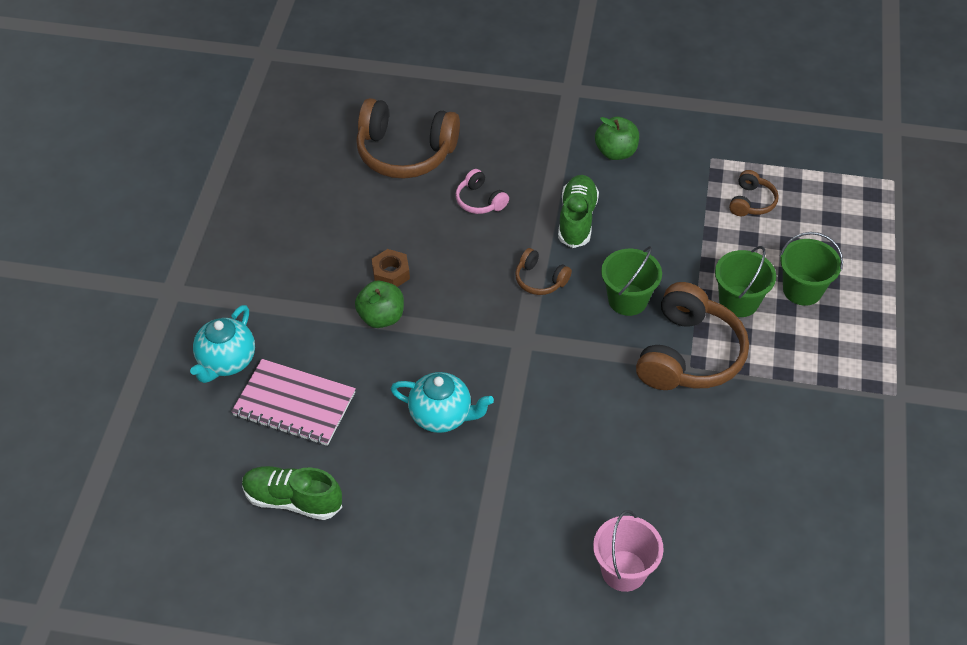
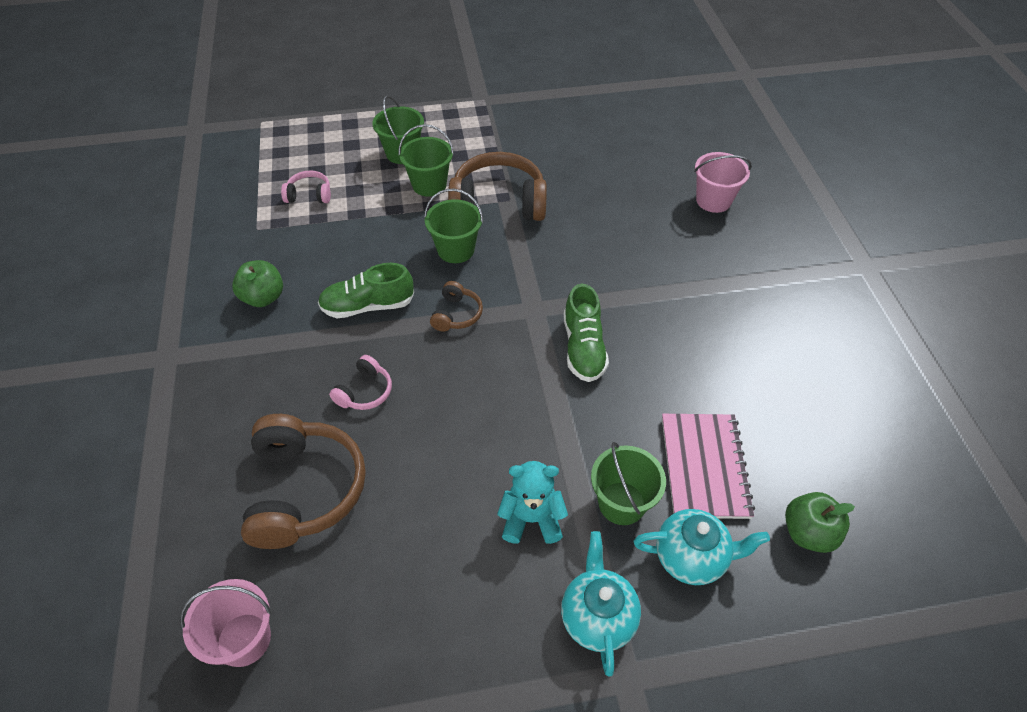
camera: 110 degrees left, 0 degrees up
(292, 500) = (803, 426): green shoe -> green shoe (583, 348)
(293, 335) = (621, 503): none -> green bucket
(310, 110) = (244, 639): none -> pink bucket
(311, 274) = (531, 519): none -> turquoise teddy bear
(381, 317) = (559, 429): green apple -> green apple (808, 533)
(391, 273) = (498, 440): brown nut -> none
(442, 416) = (647, 343): turquoise teapot -> turquoise teapot (597, 617)
(751, 202) = (309, 195): brown headphones -> pink headphones

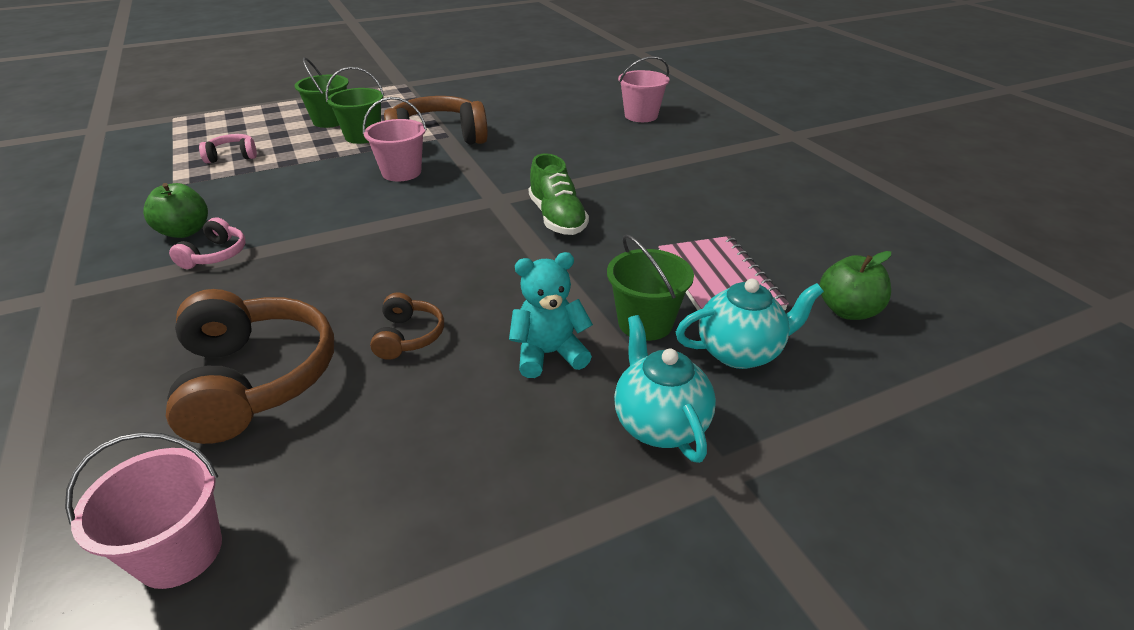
camera: 15 degrees left, 15 degrees down
(364, 391) = (320, 284): pink headphones -> pink headphones (215, 255)
(367, 306) = (312, 221): green shoe -> none
(455, 250) = (401, 172): green bucket -> pink bucket
(456, 314) = (414, 214): brown headphones -> brown headphones (408, 336)

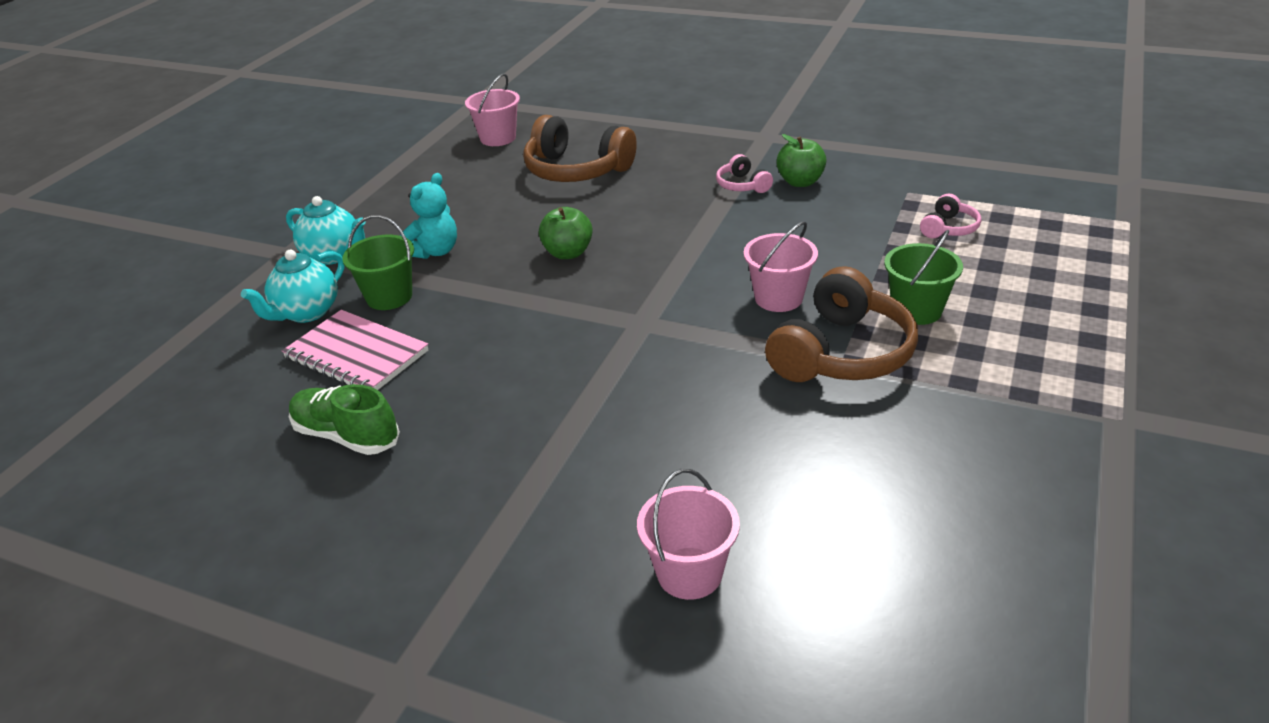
camera: 140 degrees right, 0 degrees up
(330, 121) = (1001, 306): green bucket -> none
(408, 336) = (532, 217): brown headphones -> none
(557, 218) = (558, 336): green shoe -> green shoe (346, 436)
(848, 311) = (230, 385): green apple -> green apple (568, 253)

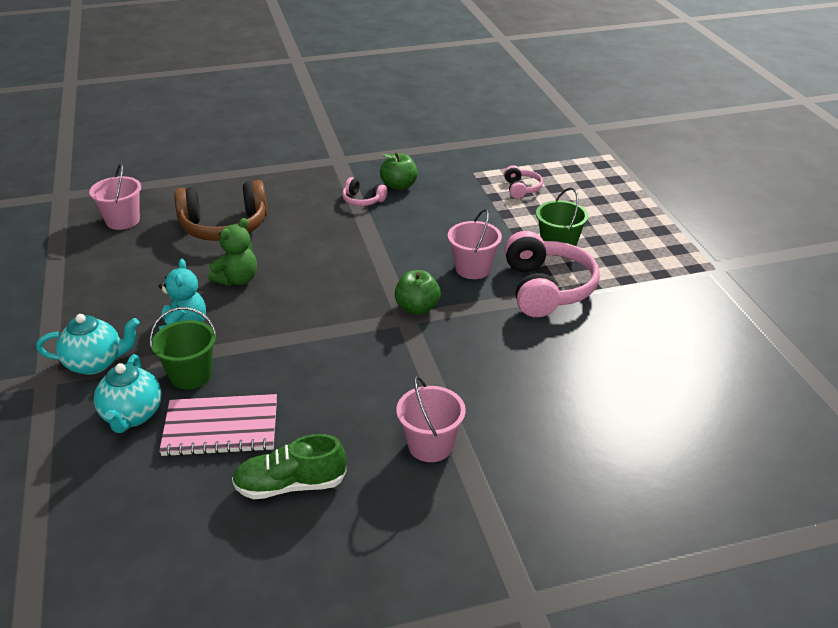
camera: 40 degrees left, 0 degrees up
(529, 224) = (237, 279): none -> green teddy bear
(568, 253) = (295, 290): green apple -> green apple (417, 308)
(689, 573) = (609, 452): pink bucket -> pink bucket (430, 445)
(841, 353) = (546, 289): brown headphones -> pink headphones

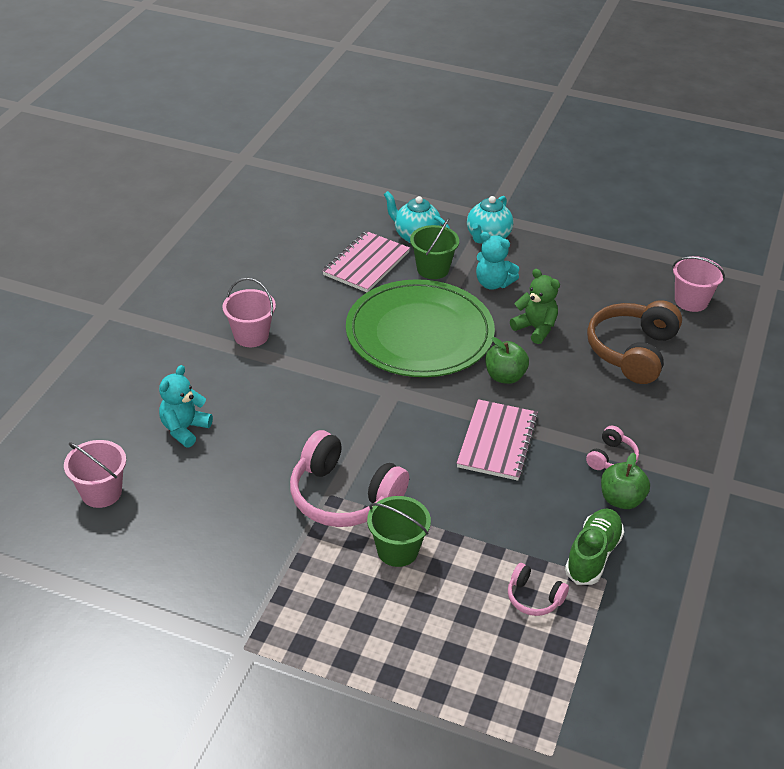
camera: 125 degrees right, 5 degrees up
(237, 279) = (535, 328): green teddy bear -> green teddy bear turned 150 degrees clockwise
(290, 485) = (287, 270): green shoe -> green shoe (593, 555)
(309, 338) = (419, 333): none -> green plate
(363, 200) = (611, 458): pink headphones -> pink headphones turned 150 degrees clockwise
(403, 247) = (497, 442): none -> pink notebook
(417, 308) = (398, 404): green apple -> green apple (505, 376)
(473, 269) = (420, 467): pink bucket -> pink bucket (101, 492)
(598, 411) = (184, 429): none -> turquoise teddy bear

